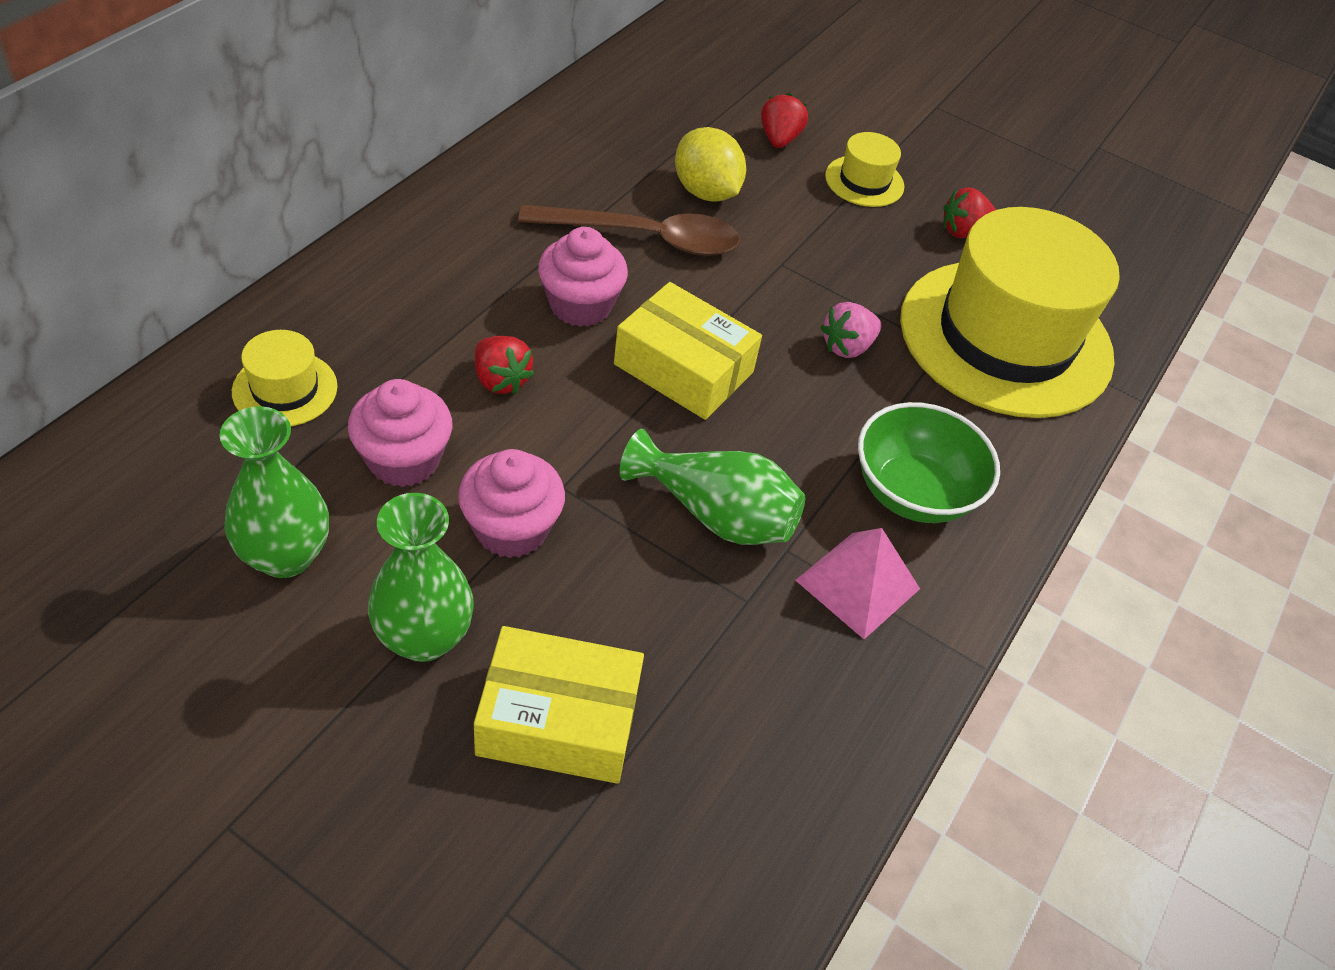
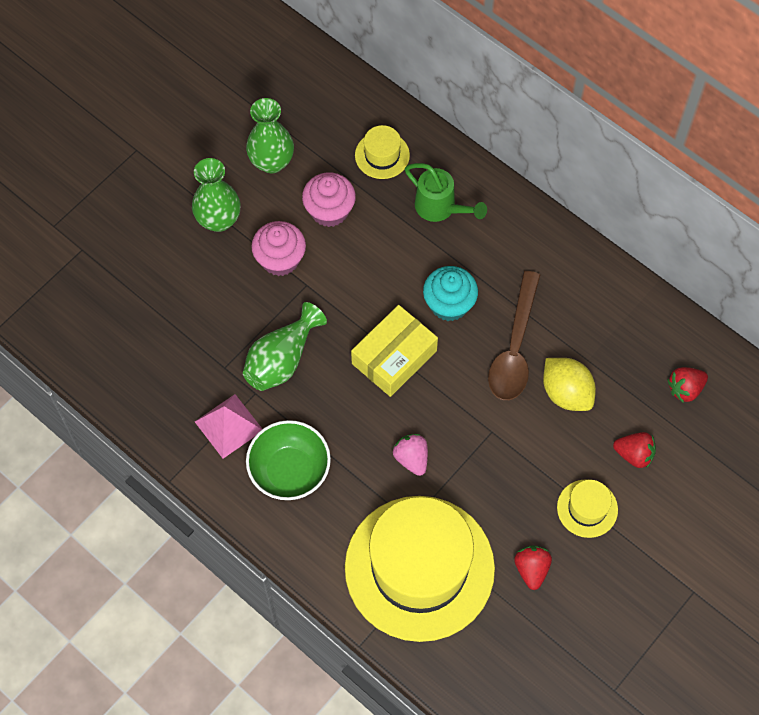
camera: 105 degrees right, 15 degrees up
(400, 314) = (440, 208): none -> green watering can
(500, 380) = (386, 258): red strawberry -> red strawberry (685, 389)
(558, 720) = (167, 274): yellow box -> none
(580, 305) = (449, 304): pink cupcake -> turquoise cupcake
(706, 192) = (566, 393): yellow lemon -> yellow lemon turned 75 degrees clockwise

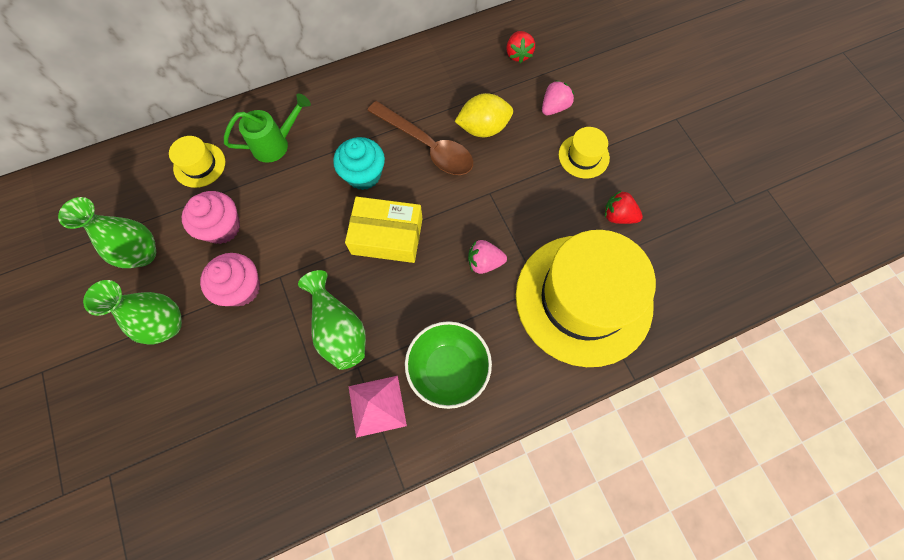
camera: 65 degrees left, 5 degrees up
(394, 357) = (387, 236): yellow box -> yellow box turned 60 degrees counterclockwise
(634, 454) = (554, 107): red strawberry -> pink strawberry

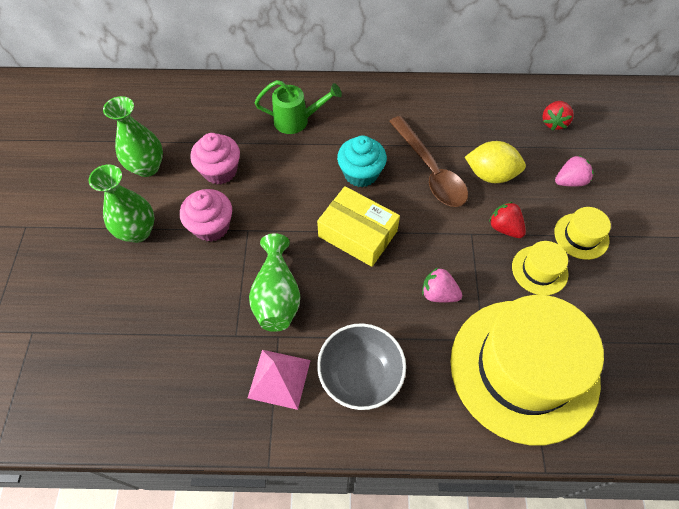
camera: 25 degrees right, 10 degrees down
(199, 165) = (226, 114): yellow hat -> yellow hat (539, 270)
(448, 369) = (360, 375): green bowl -> grey bowl
(618, 216) = (594, 305): red strawberry -> red strawberry (504, 228)

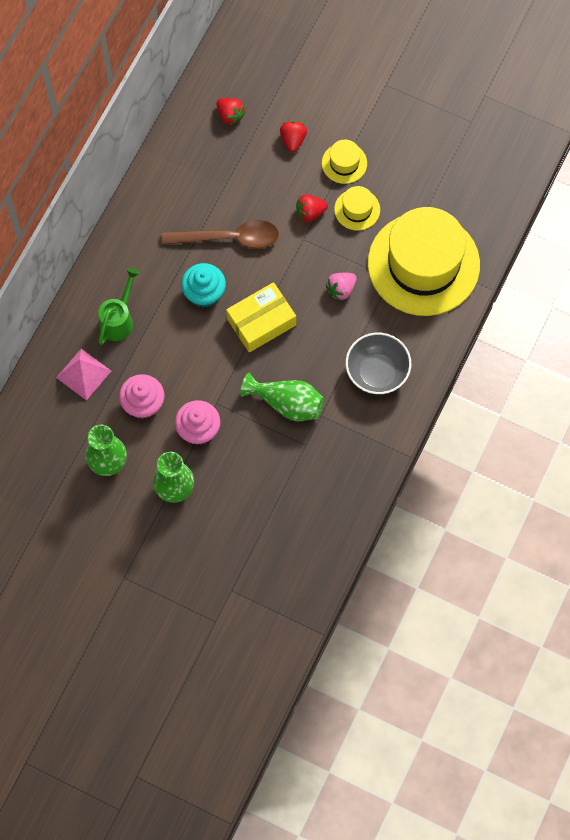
camera: 65 degrees left, 10 degrees up
(279, 379) = (353, 427): pink pyramid -> pink pyramid (83, 374)
(490, 174) = (256, 194): yellow lemon -> none
(569, 181) = (293, 140): pink strawberry -> red strawberry

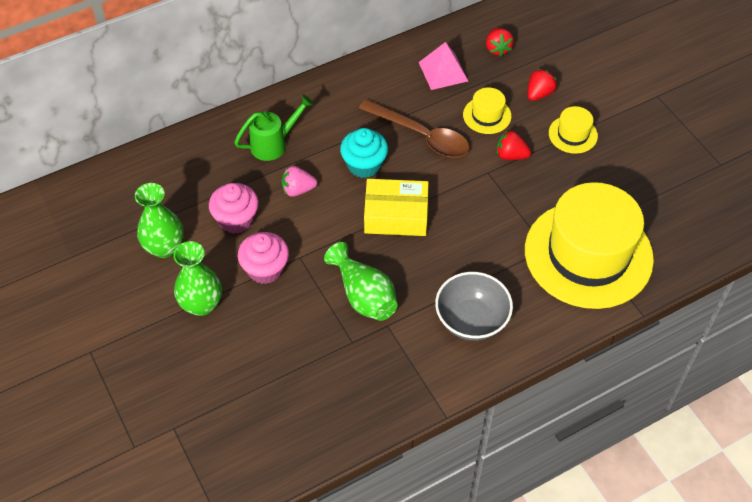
camera: 35 degrees right, 15 degrees down
(83, 374) = (207, 167): pink pyramid -> pink pyramid (443, 71)
(341, 289) = (491, 231): pink strawberry -> pink strawberry (298, 190)
(357, 209) = (557, 176): yellow hat -> yellow hat (487, 115)

